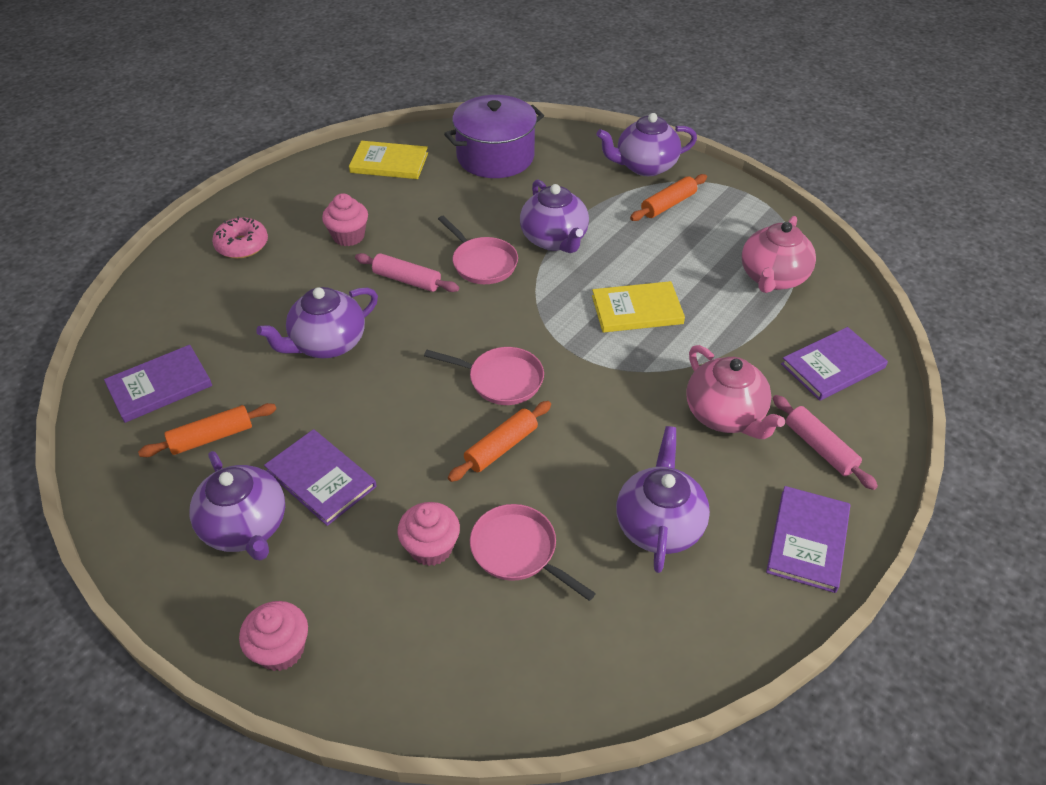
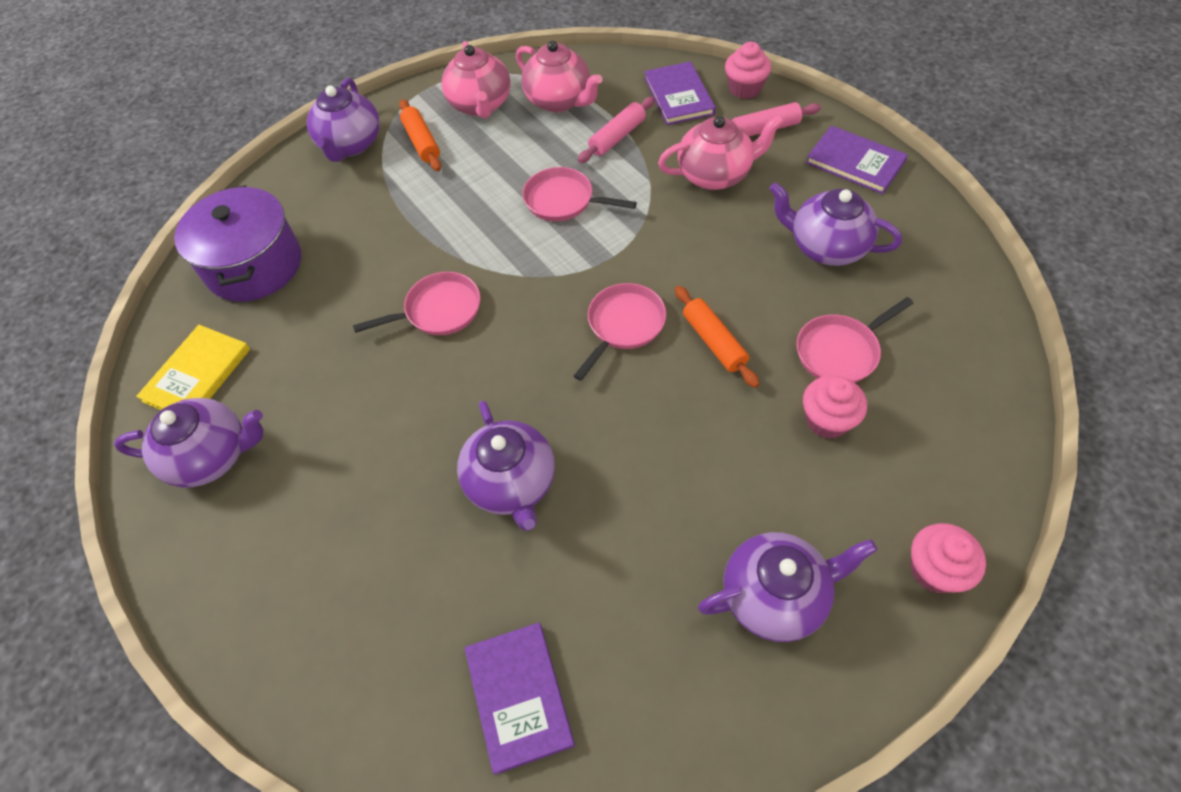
camera: 70 degrees left, 10 degrees up
(211, 437) = (629, 629): orange rolling pin -> none
(242, 245) = (275, 573): pink donut -> none
(321, 479) = (720, 511): purple book -> none
(348, 236) = (323, 439): pink cupcake -> pink cupcake (744, 88)
(407, 280) = (435, 387): pink rolling pin -> pink rolling pin (617, 137)
(554, 240) = (430, 241): purple teapot -> purple teapot (212, 456)
(637, 310) = (563, 201): yellow book -> pink pan
(736, 227) = (480, 105): none -> pink teapot

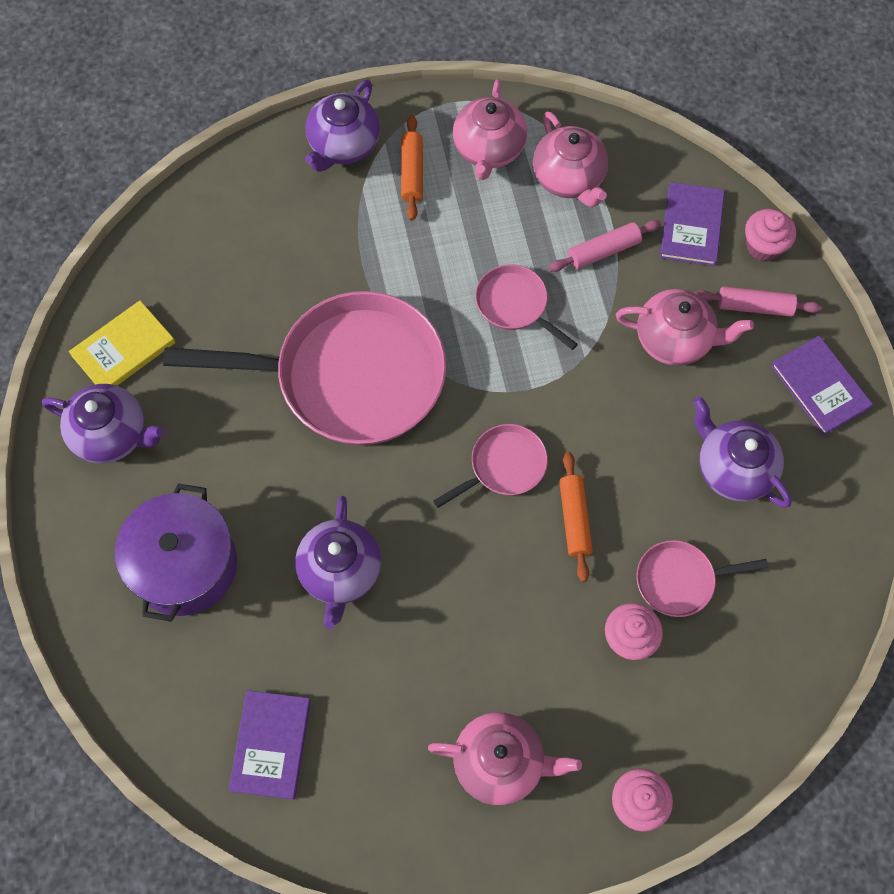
camera: 20 degrees right, 10 degrees up
(254, 265) = (207, 252): purple pot -> purple pot (185, 565)
(438, 310) = (349, 376): pink pan -> pink pan, size x2.24
(775, 596) = (500, 763): purple teapot -> pink teapot

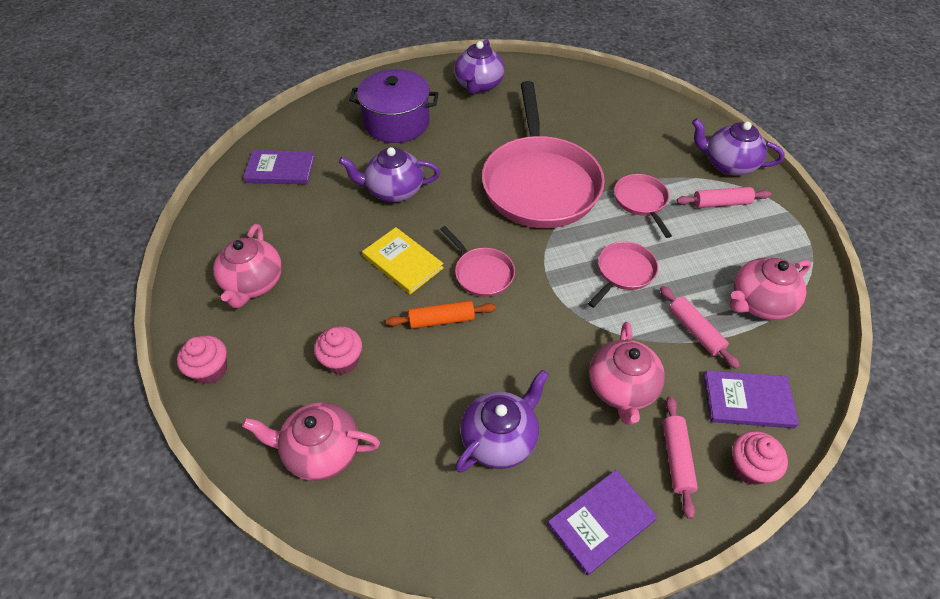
camera: 85 degrees right, 15 degrees down
(123, 349) = (536, 83): yellow book -> yellow book (403, 262)
(412, 173) = (721, 203): orange rolling pin -> pink rolling pin
(488, 150) = (763, 247): pink teapot -> pink teapot (321, 451)
(680, 580) = (392, 397): pink pan -> pink pan (641, 202)

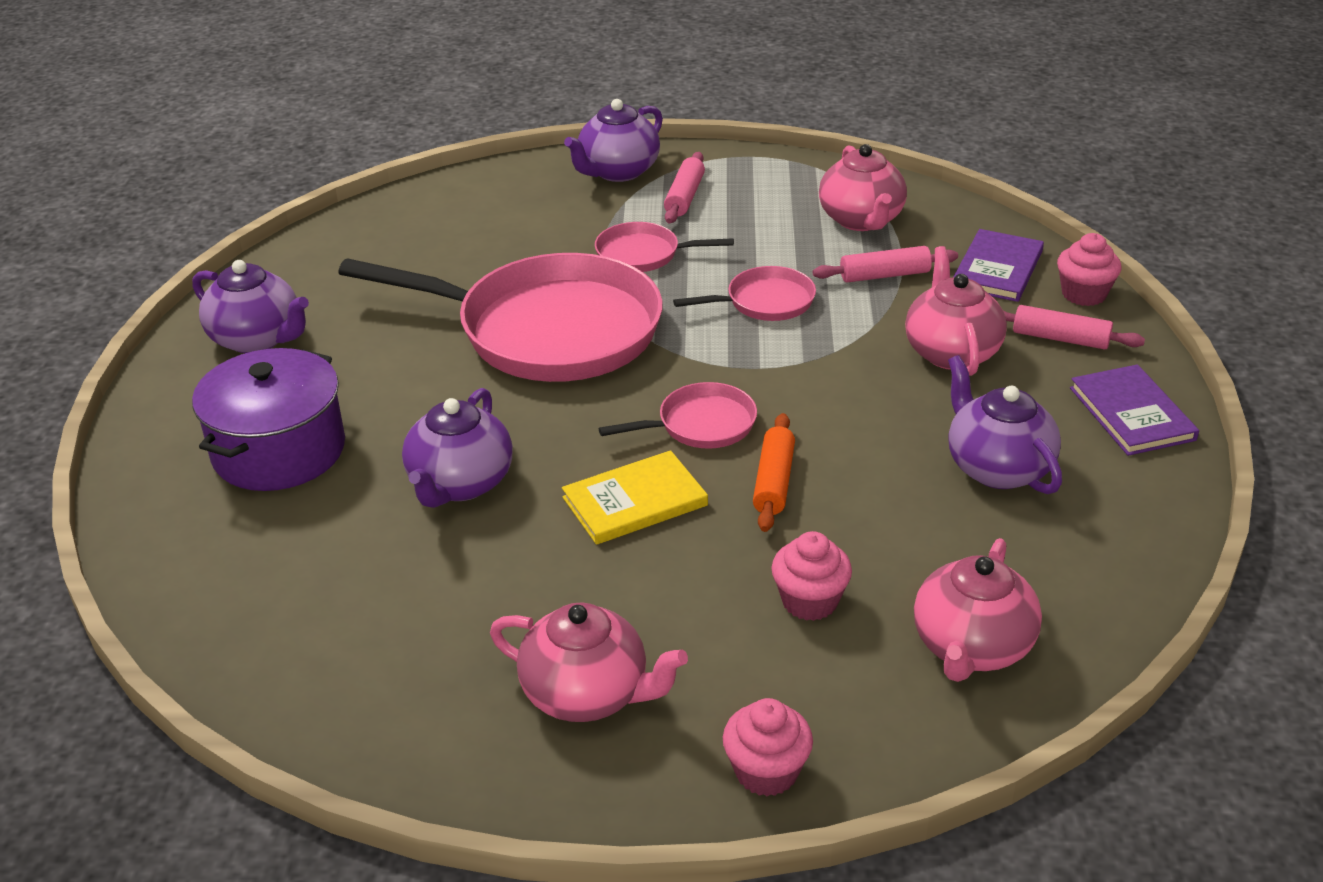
camera: 70 degrees left, 15 degrees down
(280, 169) = (295, 624): purple book -> none
(621, 389) = (951, 352): pink teapot -> pink teapot turned 120 degrees counterclockwise
(623, 272) = (764, 302): pink pan -> pink pan turned 105 degrees clockwise

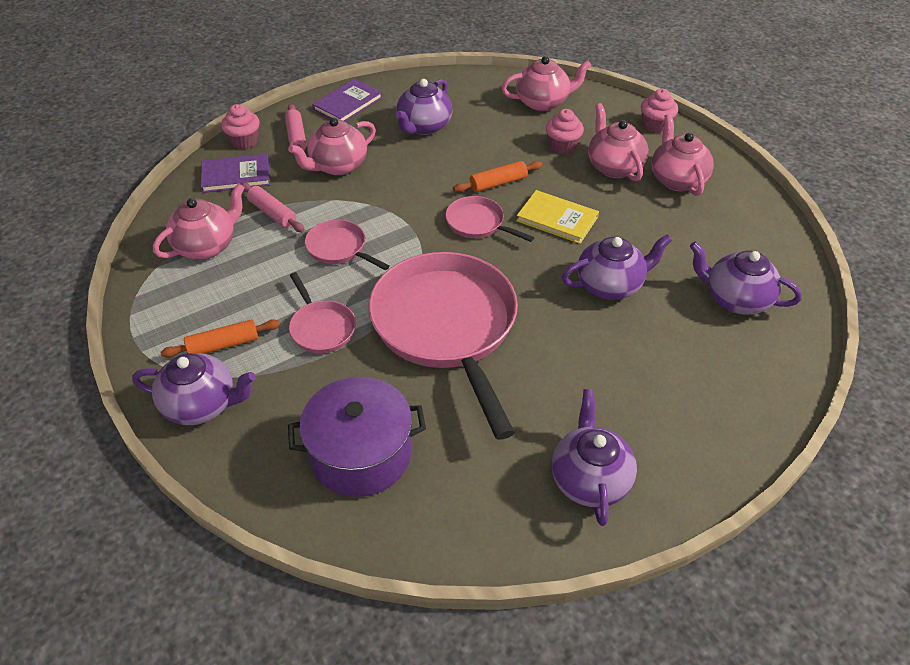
camera: 125 degrees left, 10 degrees up
(279, 450) = (668, 379): purple pot -> purple pot (361, 454)
(298, 586) = (736, 299): none -> purple teapot
(684, 197) = (223, 345): pink rolling pin -> orange rolling pin
(695, 633) = (614, 167): none -> pink teapot

